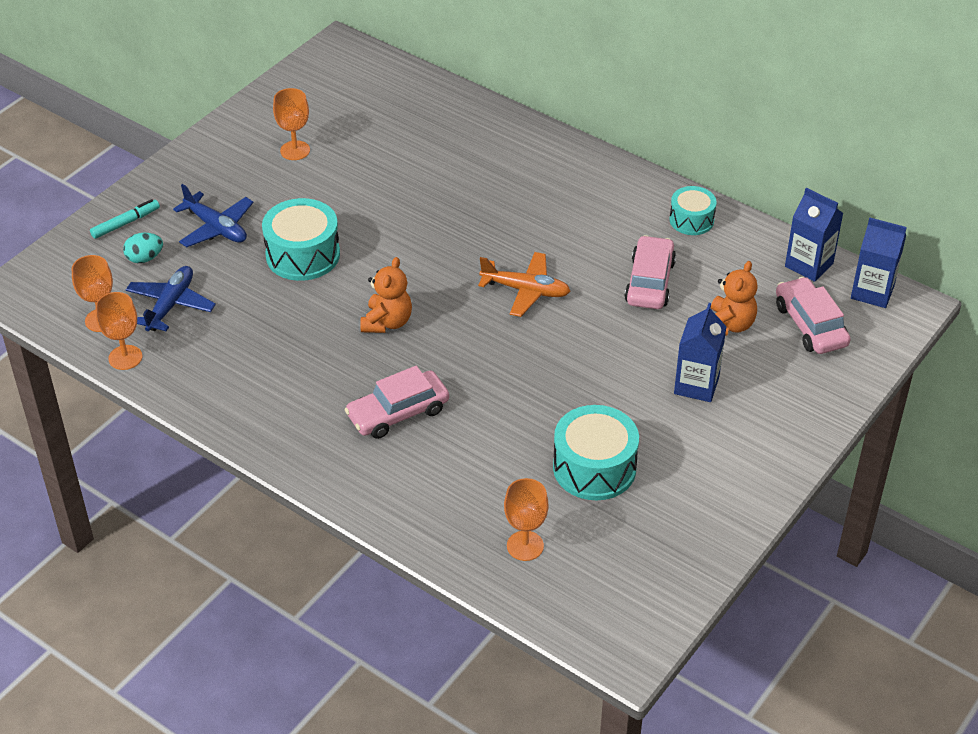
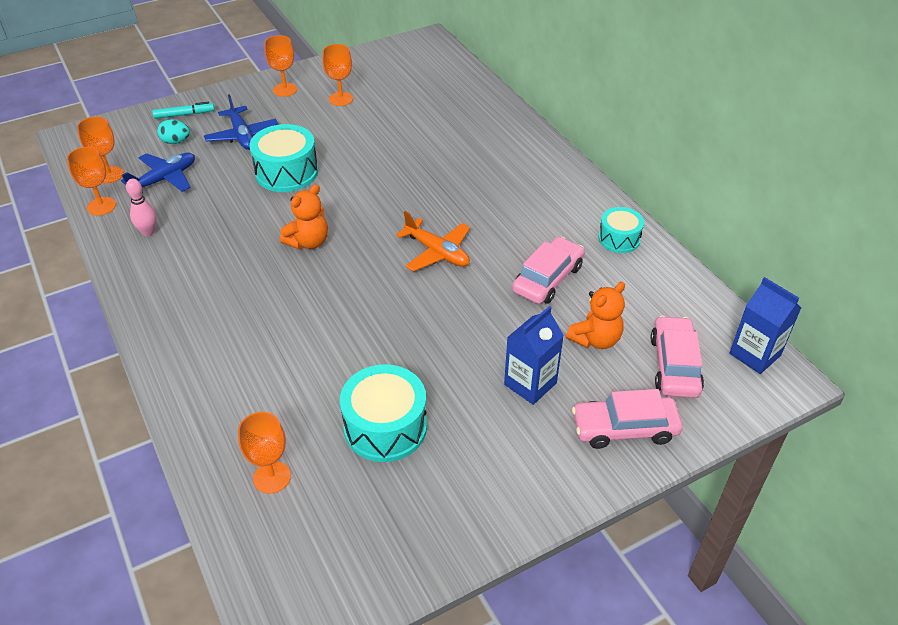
camera: 25 degrees right, 0 degrees up
(205, 367) = (148, 232): none -> pink bowling pin
(220, 158) = (285, 90): none -> orange goblet
(398, 413) = (259, 317): pink car -> pink car (624, 428)
(809, 265) = (705, 310): blue carton -> none

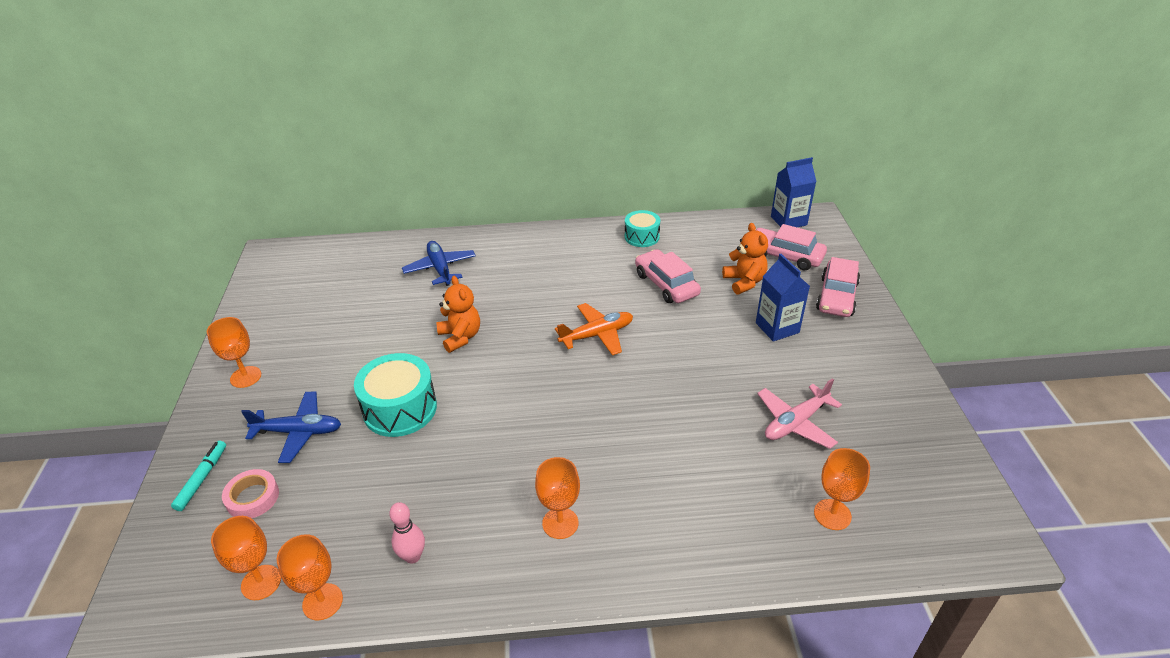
camera: 65 degrees left, 5 degrees down
(164, 179) = (321, 522): blue plane -> blue plane (440, 269)
(176, 142) = (252, 497): turquoise egg -> pink tape
(308, 242) = (526, 417): orange teddy bear -> orange teddy bear (460, 337)
(341, 99) = (308, 338): orange goblet -> orange goblet (560, 523)
(385, 427) = (795, 422): turquoise drum -> pink plane

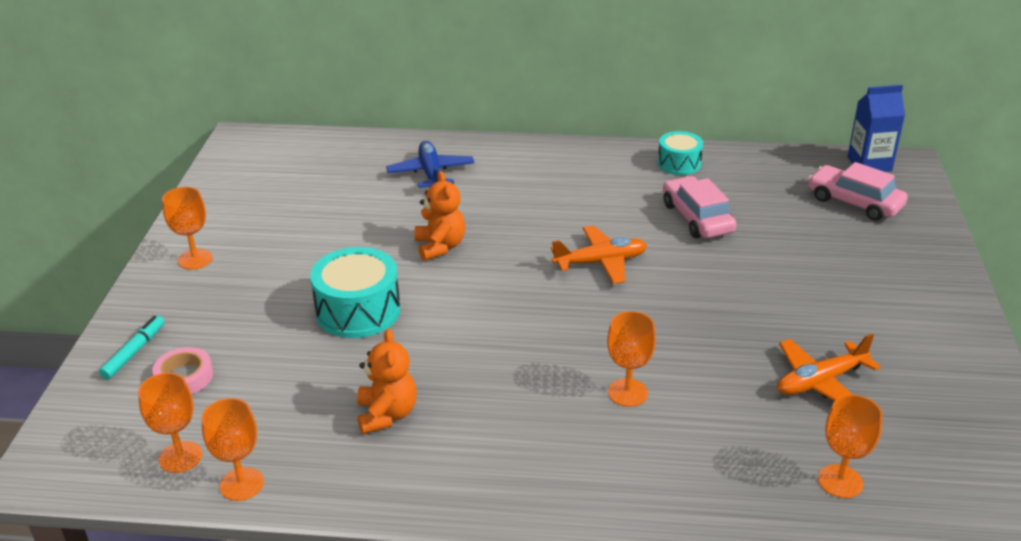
camera: 10 degrees right, 5 degrees down
(298, 432) = (243, 320): blue plane -> none
(412, 556) = (345, 456): pink bowling pin -> none
(560, 523) = (515, 446): orange goblet -> orange goblet (627, 393)
(744, 282) = (795, 225): orange teddy bear -> orange teddy bear (387, 414)
(777, 328) = (823, 279): blue carton -> none
(795, 422) = (820, 382): pink plane -> orange plane
(836, 296) = (909, 254): pink car -> none

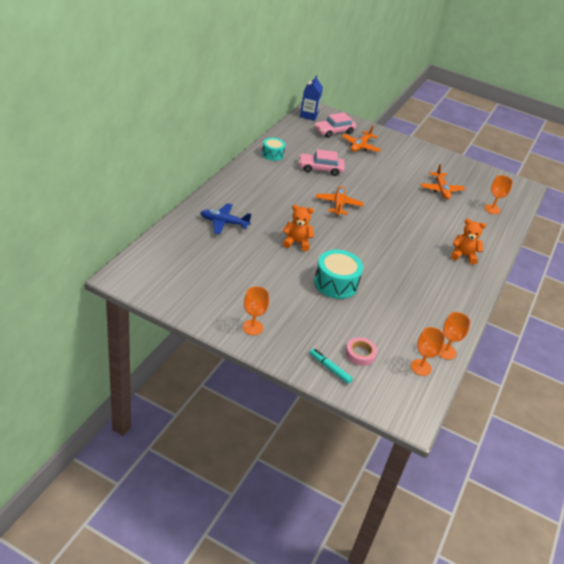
camera: 75 degrees left, 5 degrees up
(387, 414) = (416, 297): orange teddy bear -> orange teddy bear (463, 255)
(627, 393) = (429, 232): orange goblet -> none
(845, 242) = (360, 146): none -> orange plane

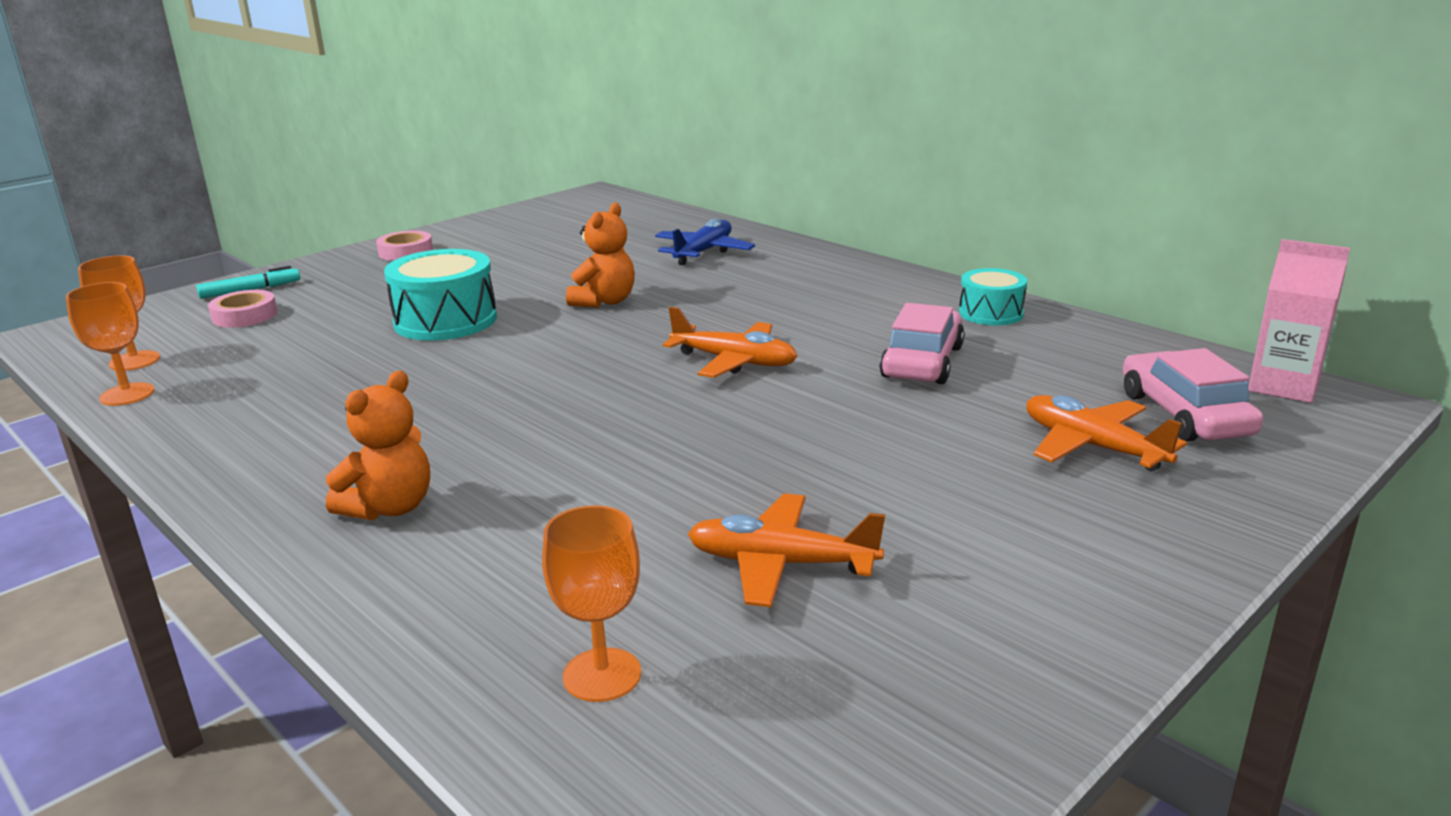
camera: 115 degrees right, 15 degrees down
(252, 327) = (406, 252): orange goblet -> pink tape
(308, 115) = (1283, 386): blue carton -> pink carton

